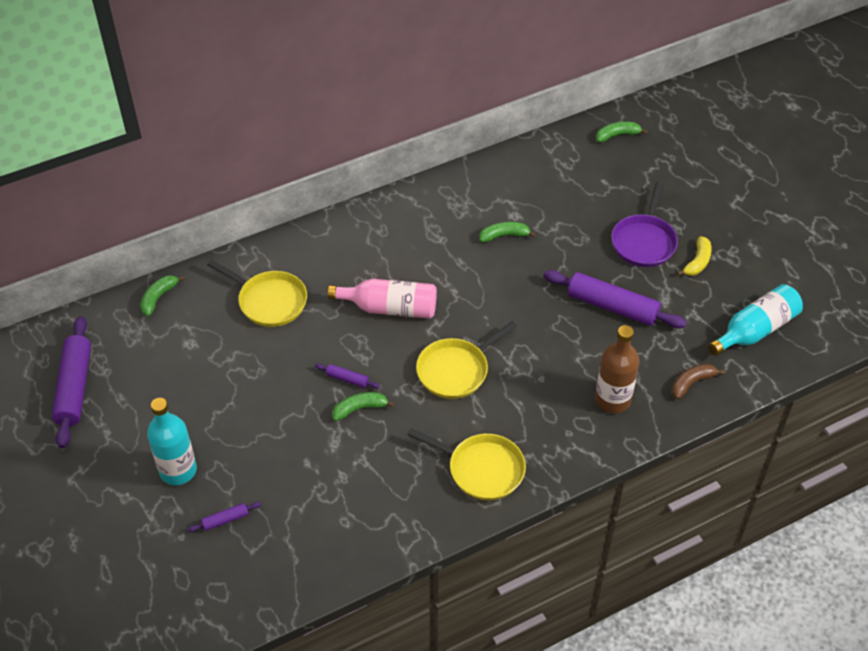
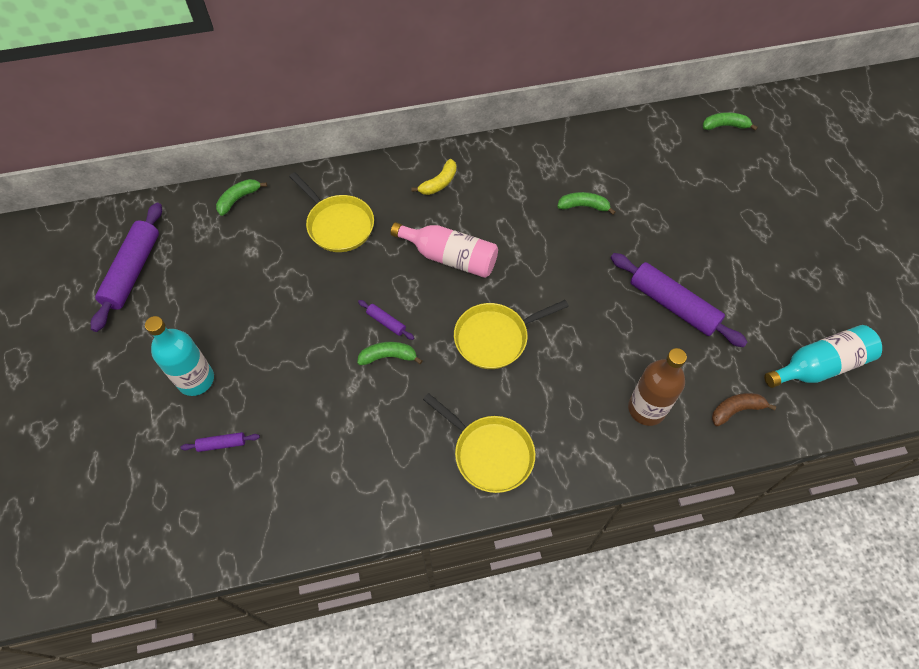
camera: 15 degrees right, 10 degrees up
(644, 241) = (724, 242): purple pan -> none
(697, 262) = (775, 276): yellow banana -> yellow banana (439, 183)

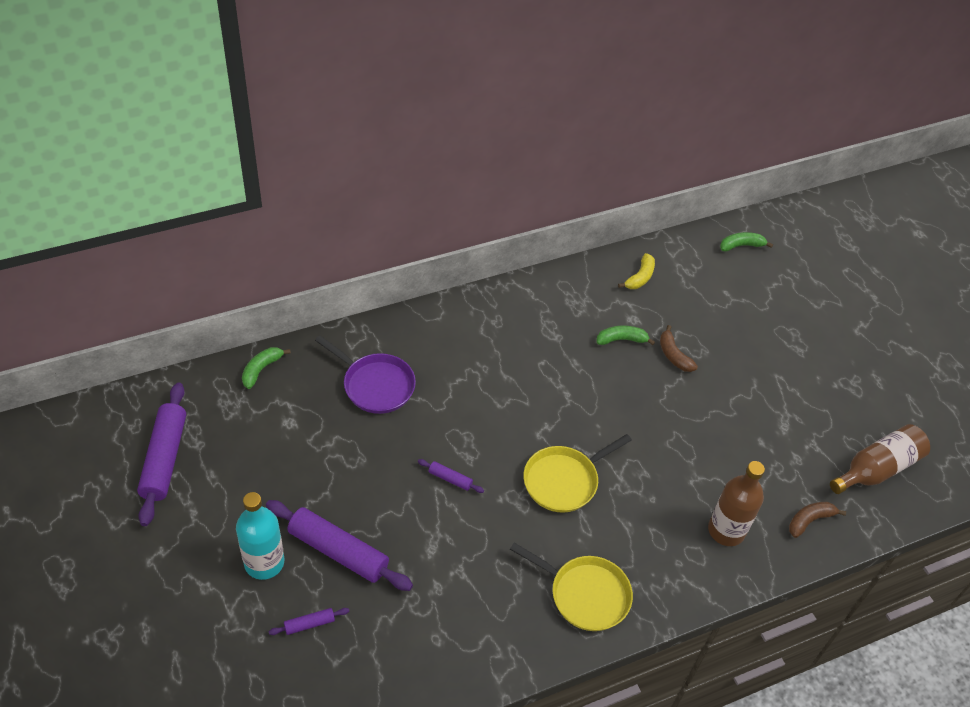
camera: 15 degrees left, 10 degrees down
(338, 225) = (375, 385): yellow pan -> purple pan
(388, 356) = (461, 513): green banana -> none
(439, 183) = (470, 331): yellow banana -> yellow banana (640, 277)
(450, 257) = (499, 406): pink bottle -> none
(632, 227) = (673, 355): none -> brown banana
(673, 305) = (729, 427): purple rolling pin -> purple rolling pin (338, 551)
(819, 366) = (877, 469): turquoise bottle -> brown bottle

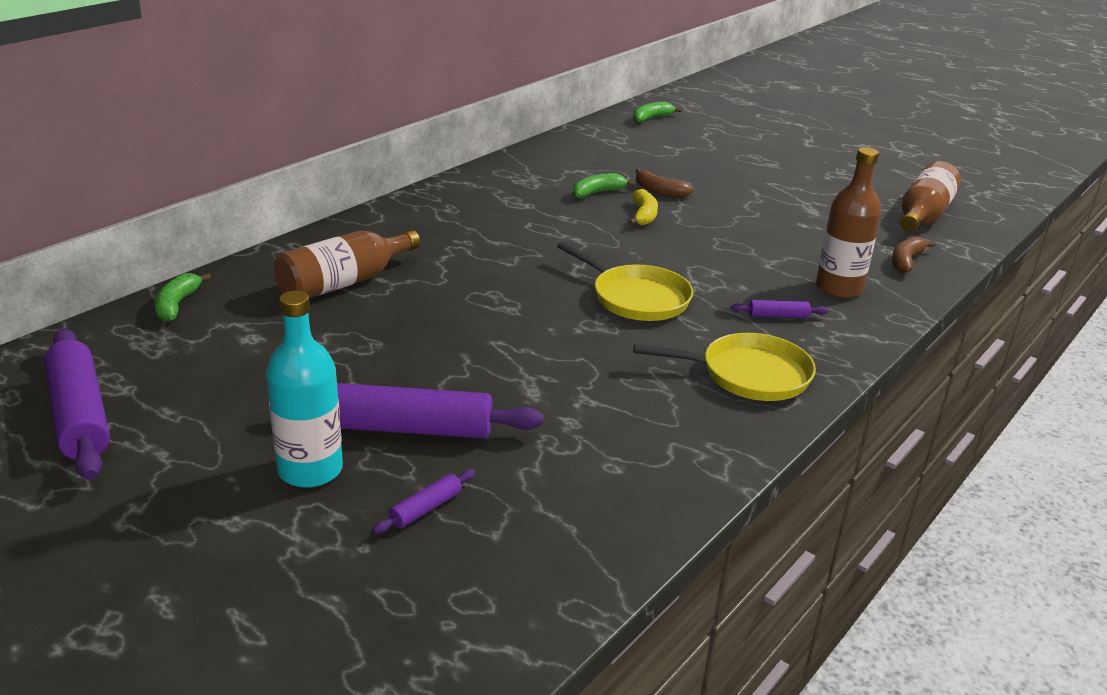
camera: 25 degrees left, 20 degrees down
(375, 385) = (344, 283): purple pan -> brown bottle
(450, 479) = (503, 330): purple rolling pin -> purple rolling pin (778, 316)
(564, 480) = (636, 298): yellow pan -> yellow pan turned 75 degrees counterclockwise
(640, 277) = (575, 153): yellow banana -> yellow banana (643, 215)

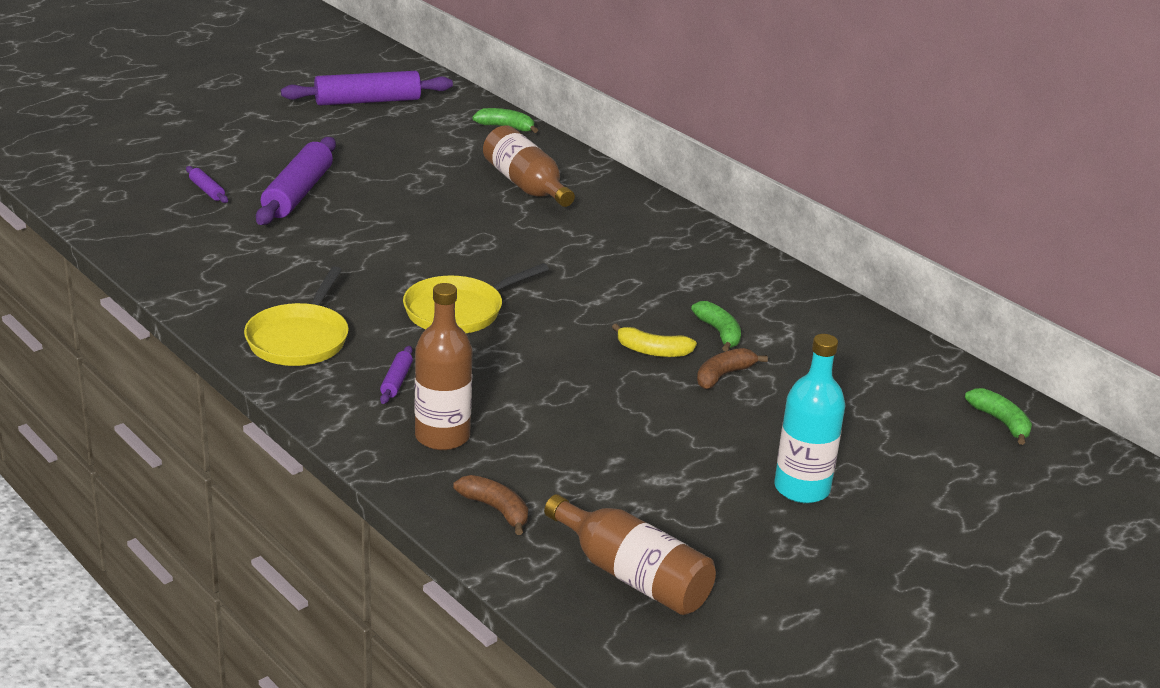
camera: 100 degrees right, 0 degrees up
(310, 470) = (269, 160): turquoise bottle -> turquoise bottle (802, 488)

